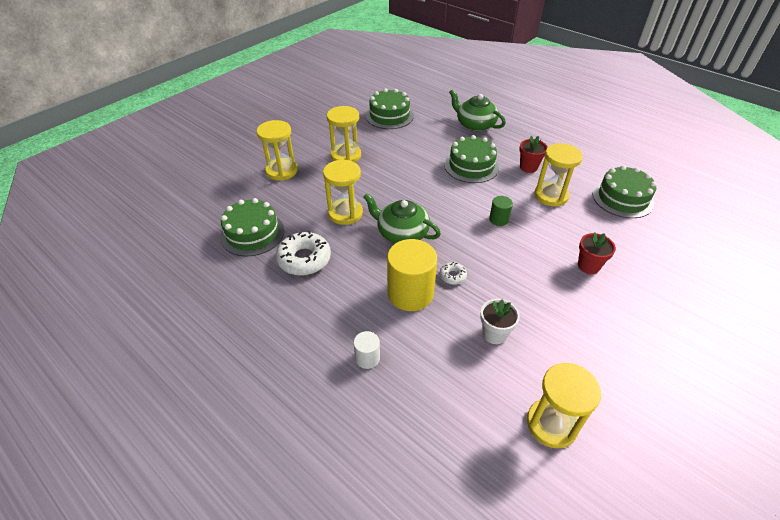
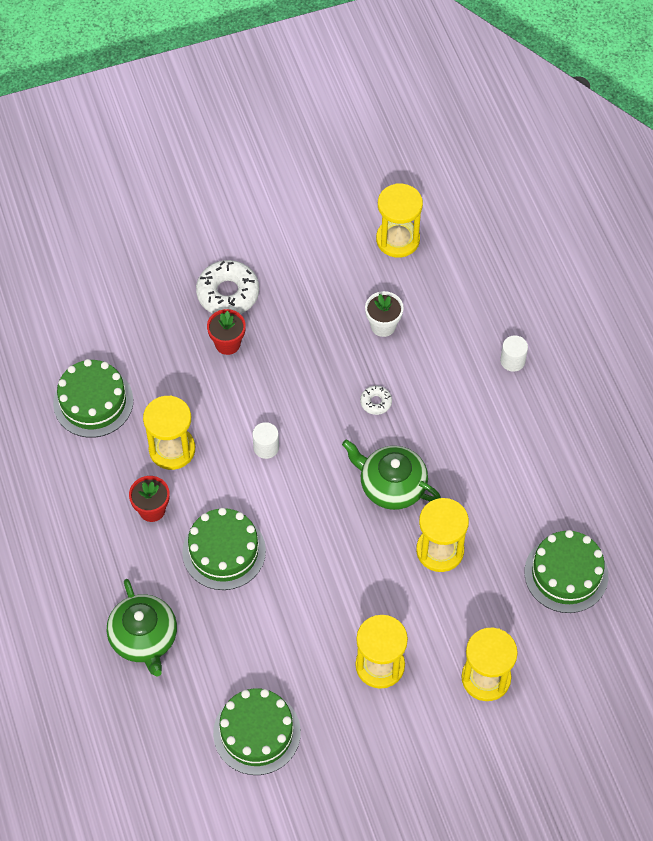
camera: 150 degrees left, 15 degrees up
(304, 259) = (521, 503): white donut -> white donut (228, 293)
(401, 233) = (391, 485): green teapot -> green teapot turned 150 degrees clockwise
(410, 293) = (432, 404): yellow cylinder -> none
(498, 219) = (266, 447): green cylinder -> white cylinder

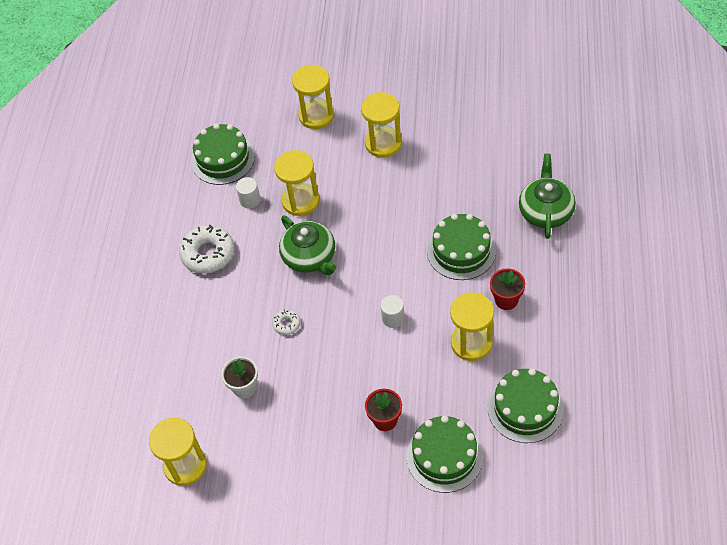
camera: 150 degrees left, 5 degrees down
(228, 293) = (363, 469): white donut -> white donut (208, 254)
(257, 732) = (487, 130): green cake -> green cake (444, 456)
(512, 361) = (159, 320): white cylinder -> white cylinder (250, 200)

